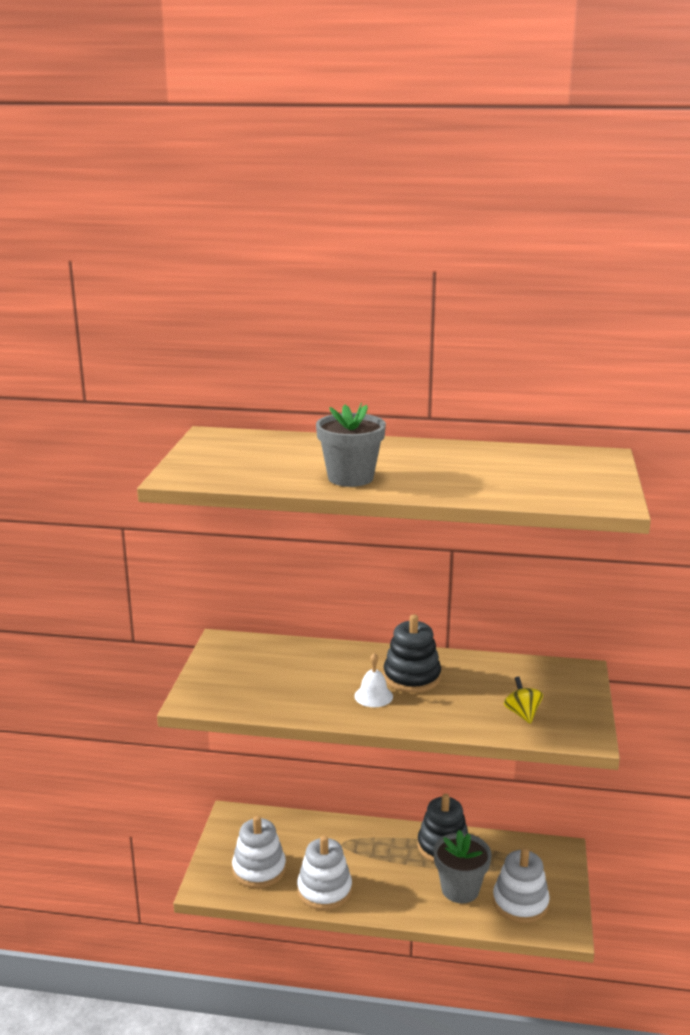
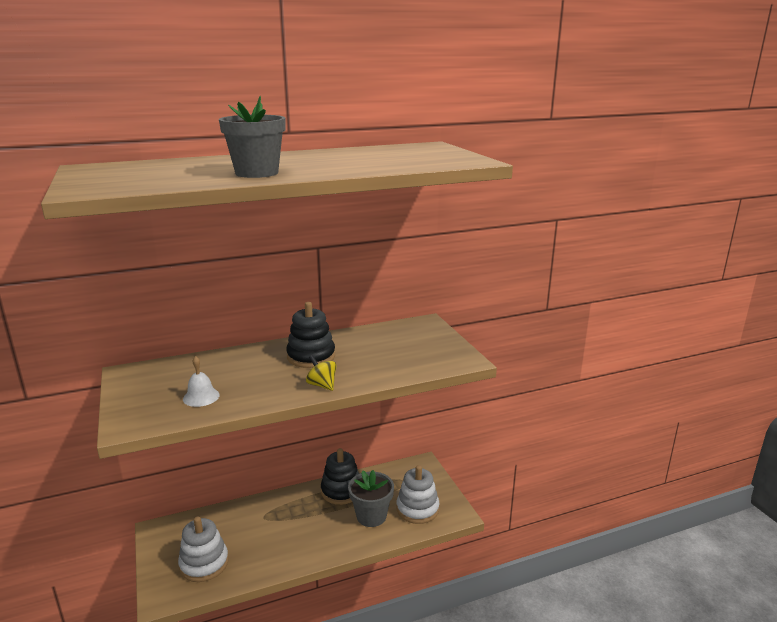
camera: 30 degrees left, 0 degrees up
(324, 890) = (269, 558): white stacking toy -> none
(373, 696) = (291, 377): white bell -> white bell (201, 397)
(522, 713) = (410, 358): yellow spinning top -> yellow spinning top (322, 385)

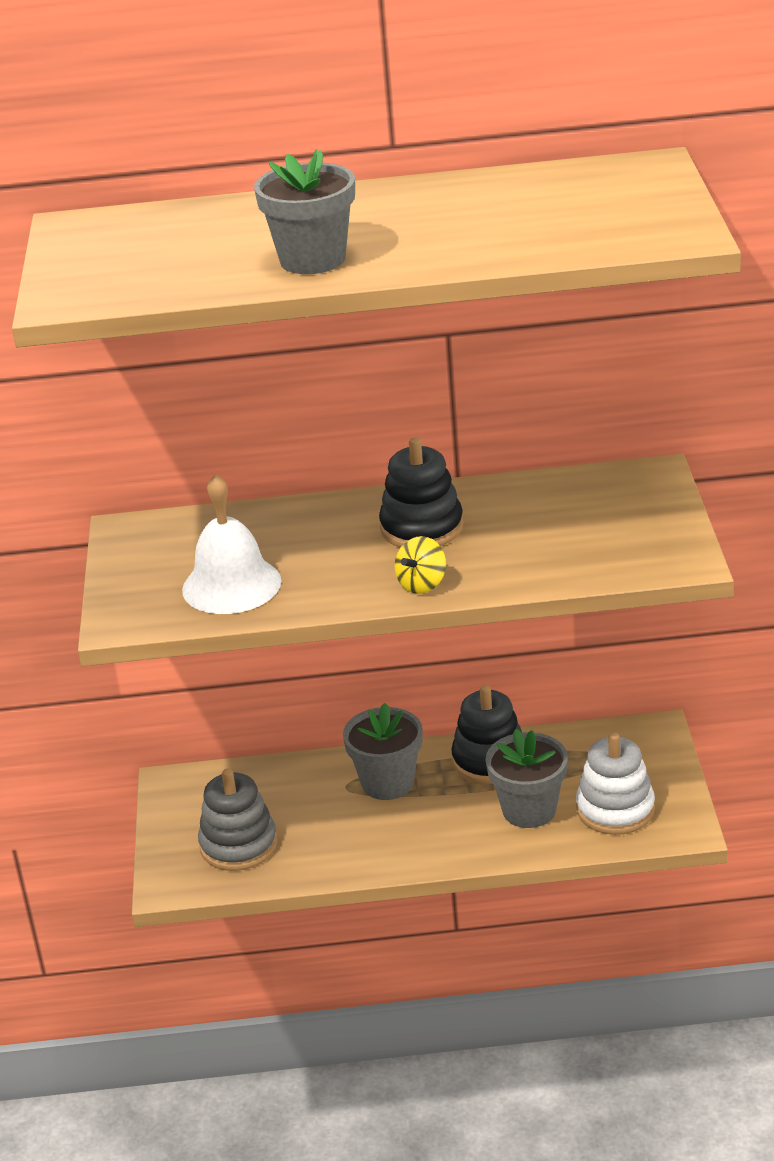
camera: 20 degrees right, 10 degrees up
(201, 397) = (231, 585): white bell -> white bell, size x1.77
(204, 563) = (238, 845): white stacking toy -> grey stacking toy
(287, 511) = (387, 783): none -> grey flower pot
(322, 385) = (422, 584): yellow spinning top -> yellow spinning top turned 120 degrees counterclockwise

